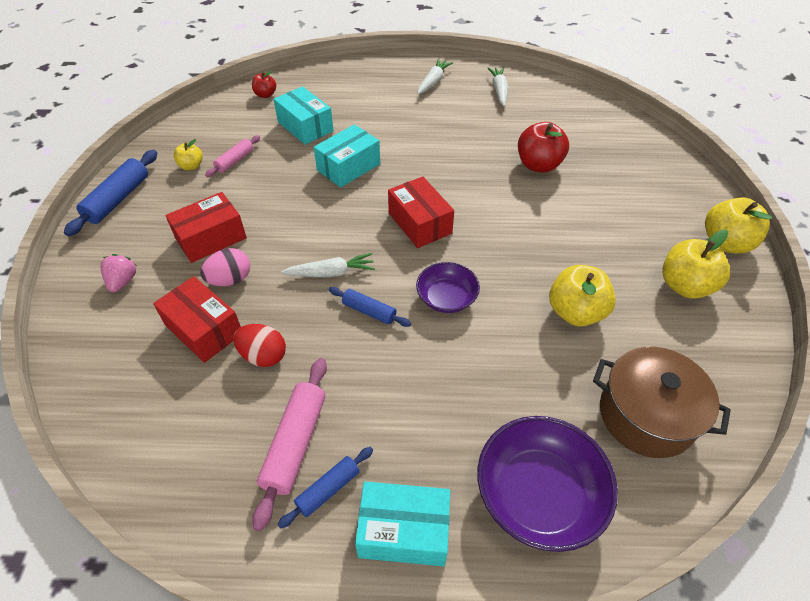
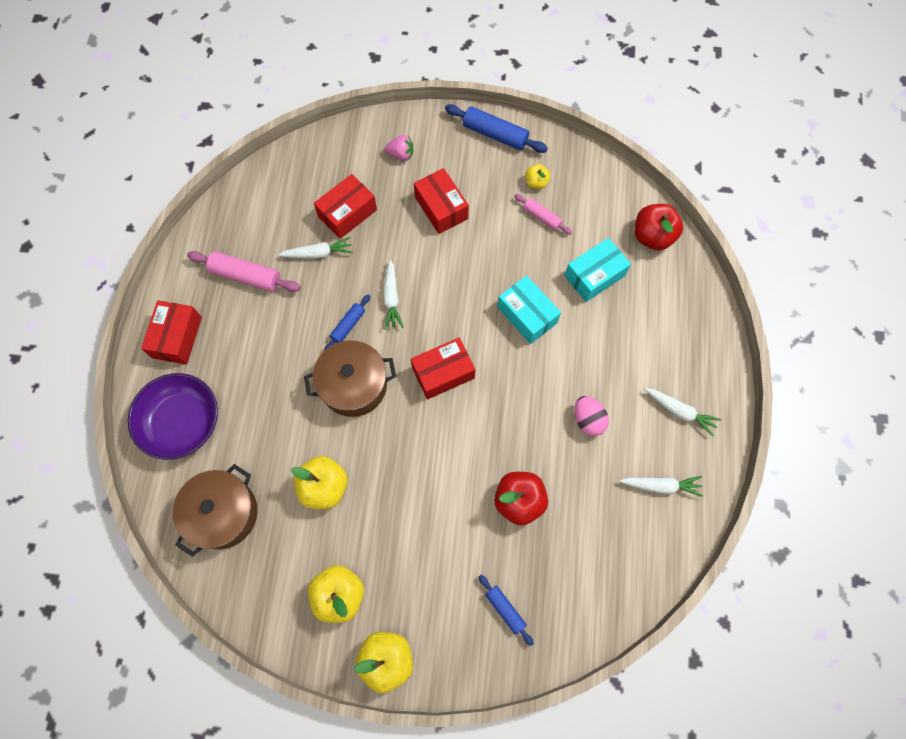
camera: 95 degrees right, 20 degrees up
(230, 280) = (393, 226): pink egg -> pink egg (588, 420)
(263, 356) = (318, 253): red egg -> white carrot
(265, 95) = (652, 236): red apple -> red apple, size x1.82
(328, 489) = (211, 295): blue rolling pin -> blue rolling pin (505, 609)
(404, 530) = (177, 337): turquoise box -> red box
(446, 298) = (353, 385): purple bowl -> brown pot

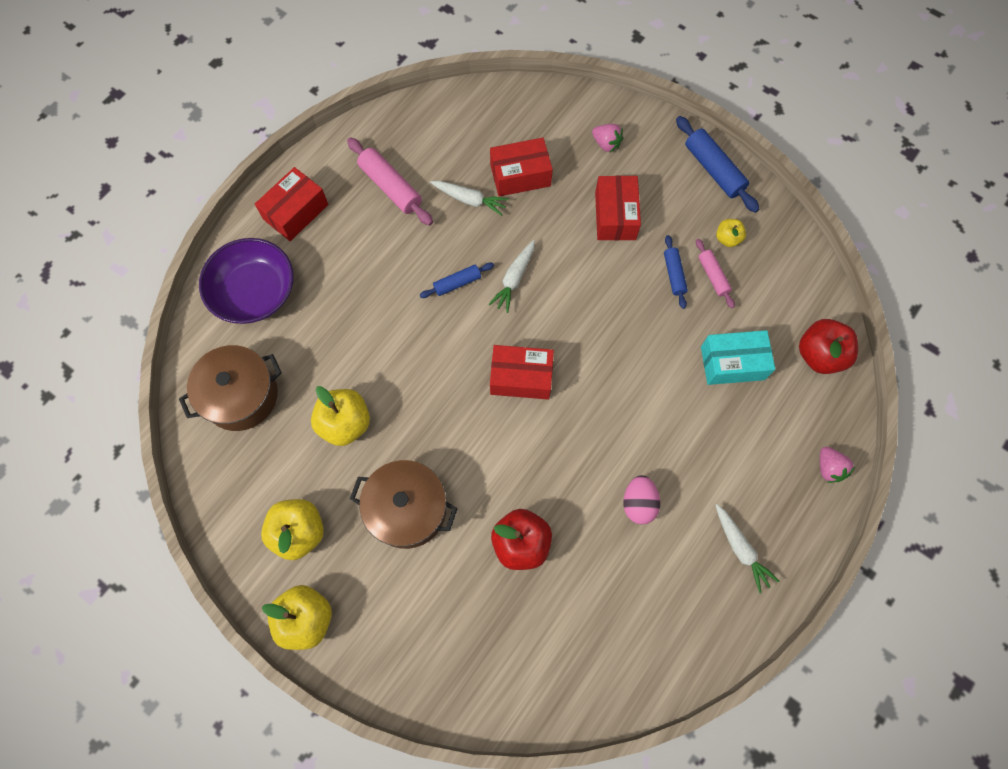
camera: 30 degrees right, 0 degrees up
(353, 385) = (429, 343): brown pot -> brown pot (407, 509)
(505, 609) = (444, 640): blue rolling pin -> blue rolling pin (674, 274)
(527, 315) = (639, 365): turquoise box -> none
(661, 486) = (674, 612): white carrot -> none
(706, 317) = (829, 468): none -> pink strawberry

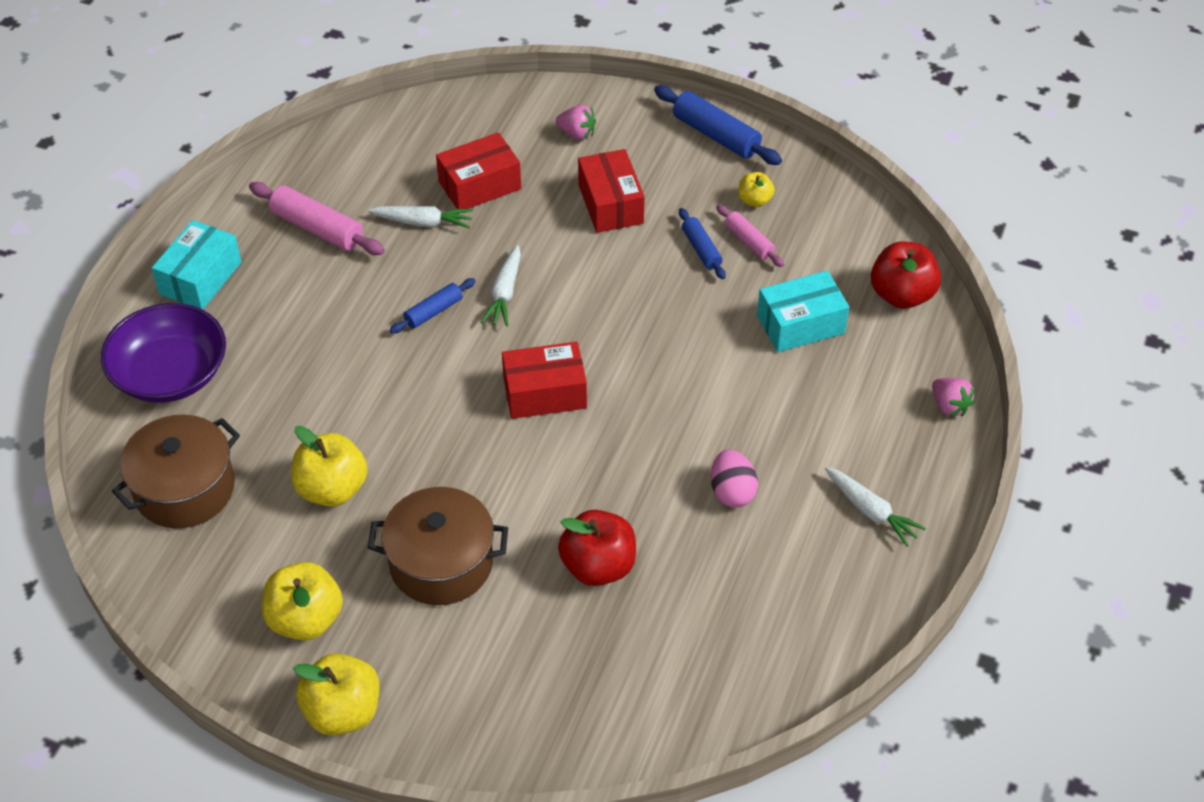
camera: 15 degrees left, 20 degrees down
(296, 212) = (200, 278): red box -> turquoise box

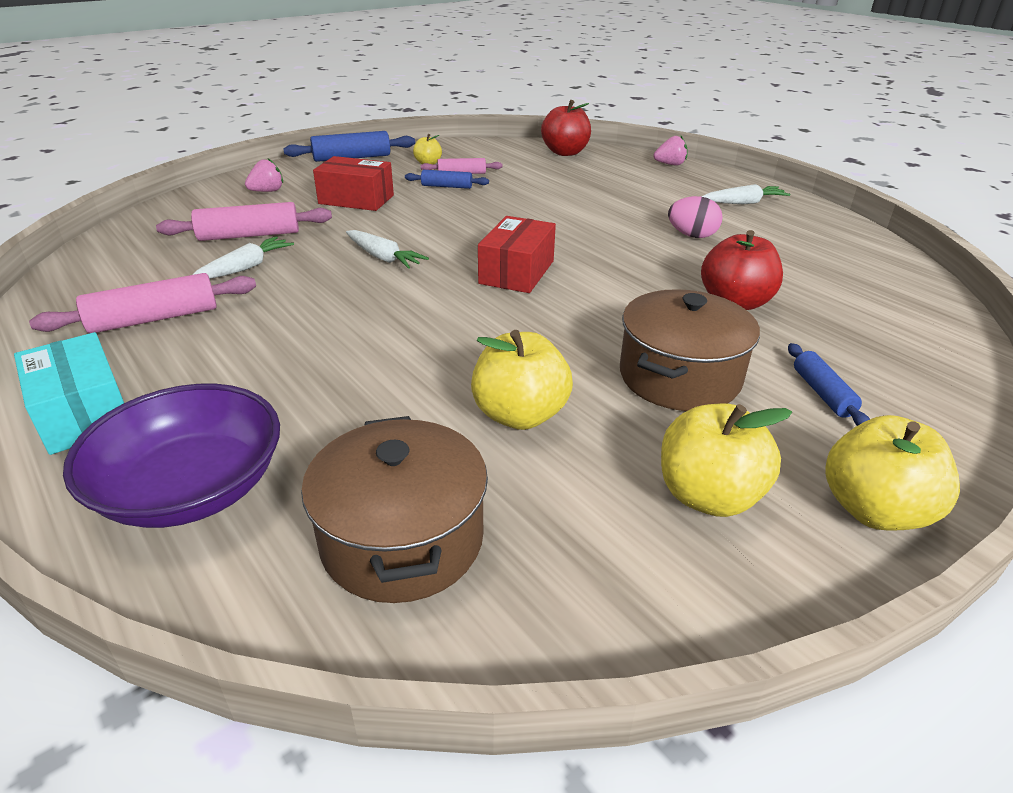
camera: 60 degrees left, 15 degrees down
(433, 311) = (356, 292): blue rolling pin -> blue rolling pin (822, 393)
(479, 185) = (249, 235): red box -> pink rolling pin
(800, 324) = (555, 179): turquoise box -> none

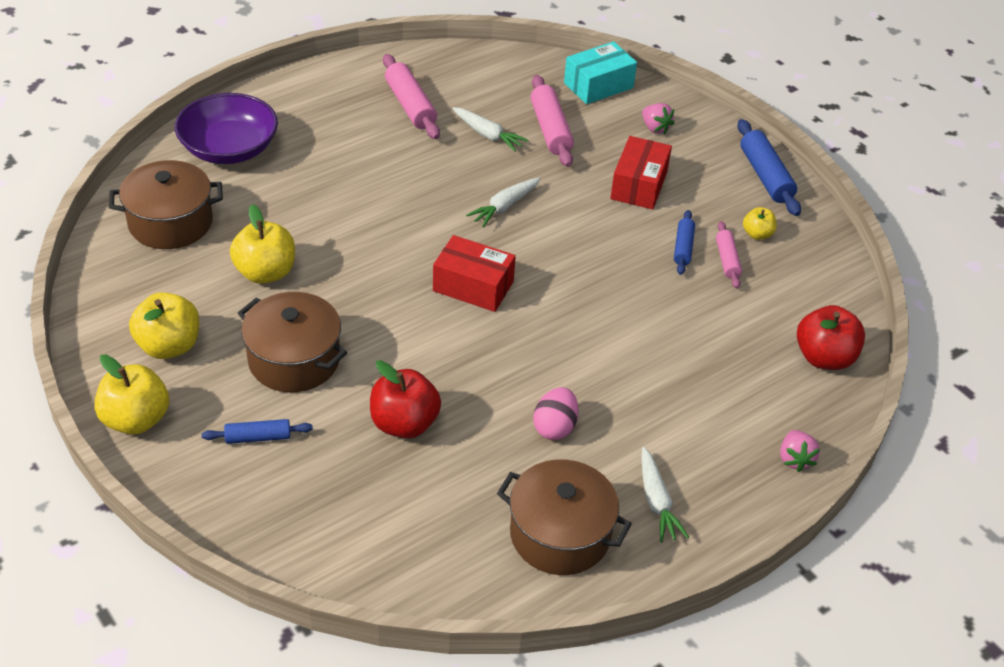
camera: 90 degrees right, 10 degrees up
(84, 413) = (304, 100): turquoise box -> turquoise box (598, 85)
(807, 234) = (560, 534): none -> brown pot

